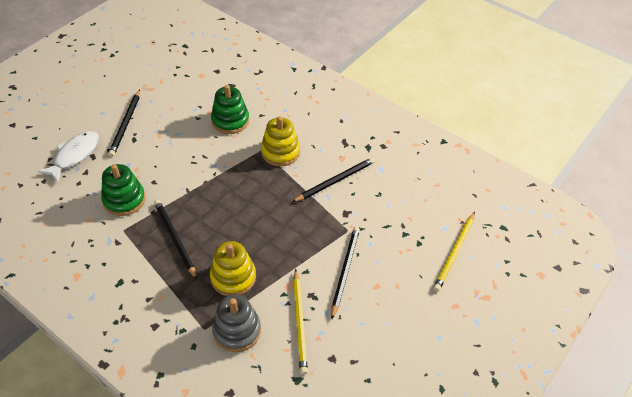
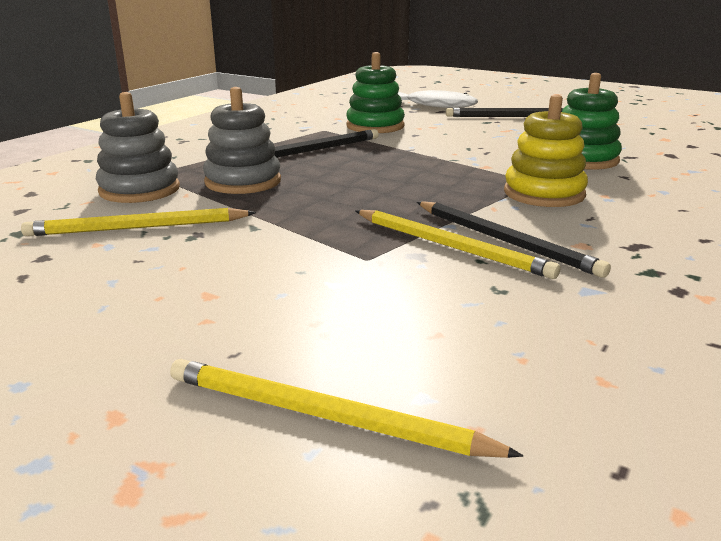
camera: 85 degrees right, 25 degrees down
(233, 277) = (243, 182): yellow stacking toy -> grey stacking toy
(339, 200) = (451, 247): none -> yellow pencil
(345, 271) = (253, 260): black pencil -> none

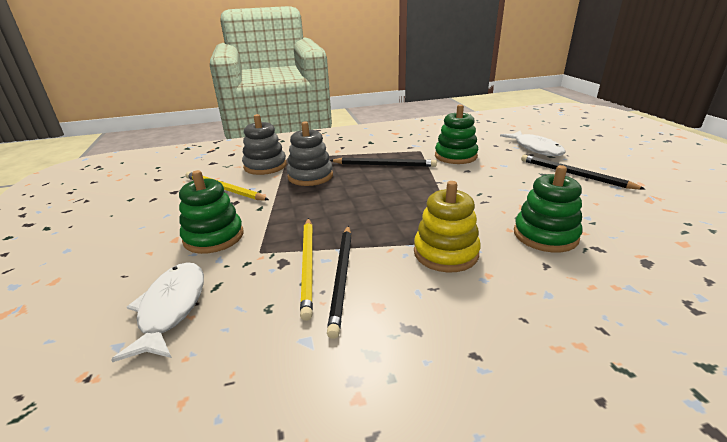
camera: 45 degrees right, 5 degrees up
(266, 270) = (214, 237): none -> green stacking toy
(324, 416) = (81, 327): yellow pencil -> none
(396, 340) = (171, 308): none -> white fish

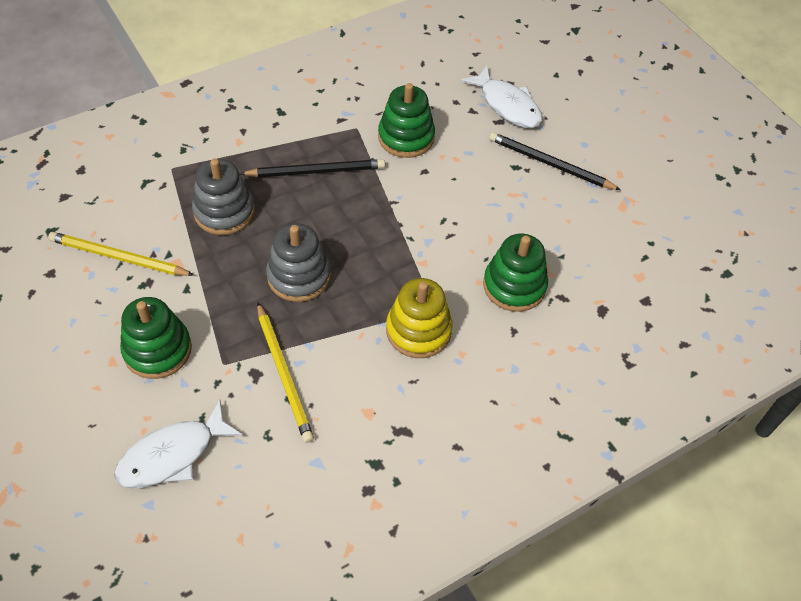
camera: 20 degrees left, 25 degrees up
(171, 308) = (172, 455): white fish -> white fish turned 105 degrees counterclockwise
(265, 166) = (149, 195): grey stacking toy -> grey stacking toy (299, 276)
(342, 277) = (324, 384): black pencil -> none

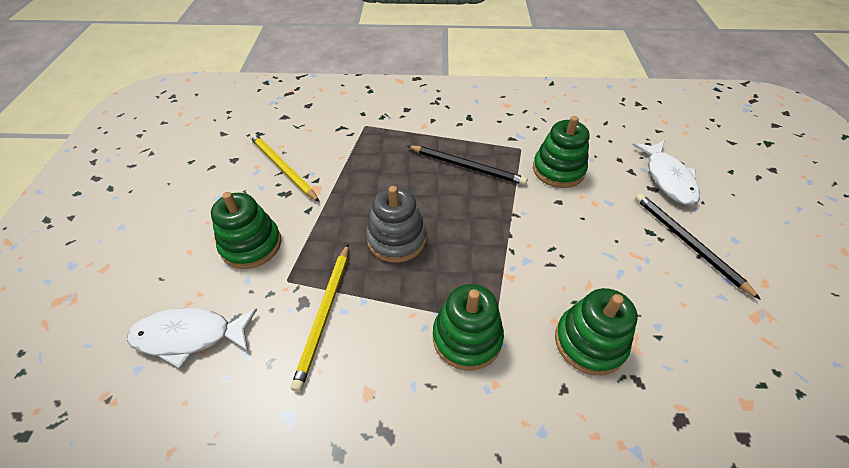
camera: 35 degrees right, 5 degrees down
(224, 212) = (377, 168): grey stacking toy -> none
(418, 330) = (467, 337): yellow stacking toy -> green stacking toy

